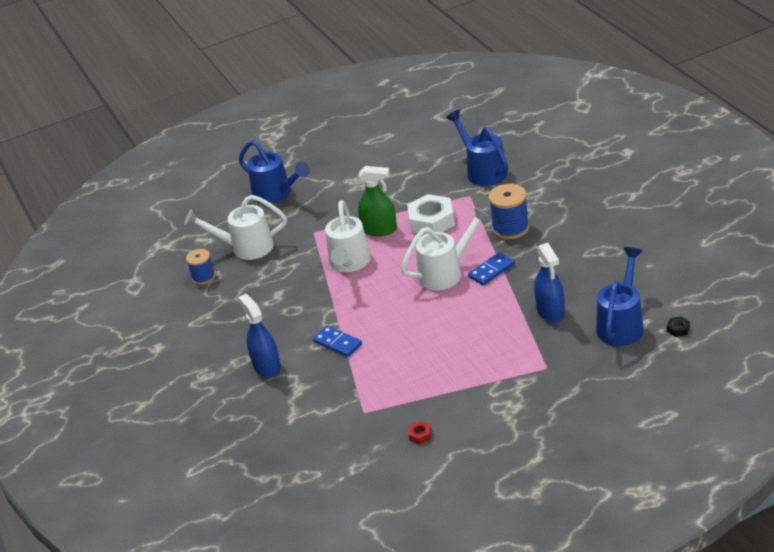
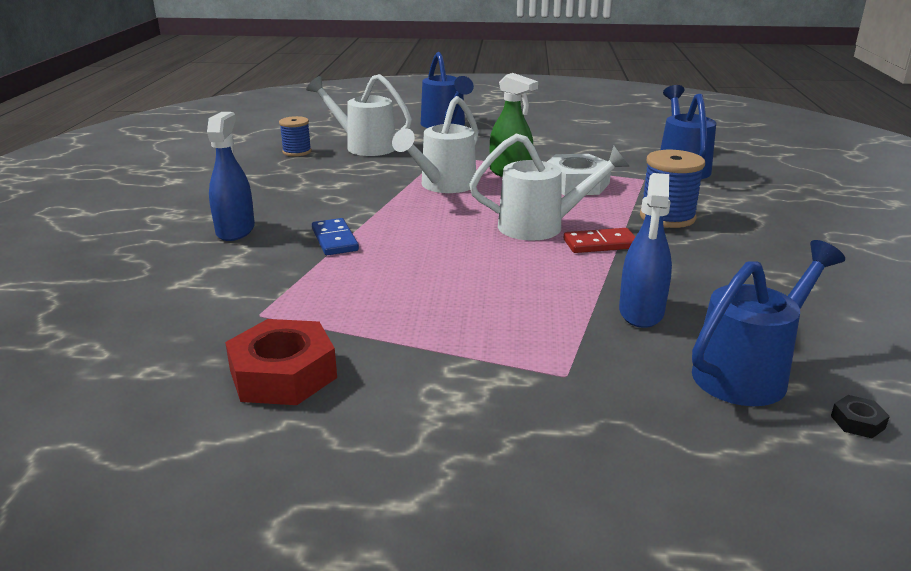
camera: 25 degrees right, 10 degrees down
(420, 435) = (283, 374): red nut -> red nut, size x2.43
(491, 271) = (600, 244): blue domino -> red domino

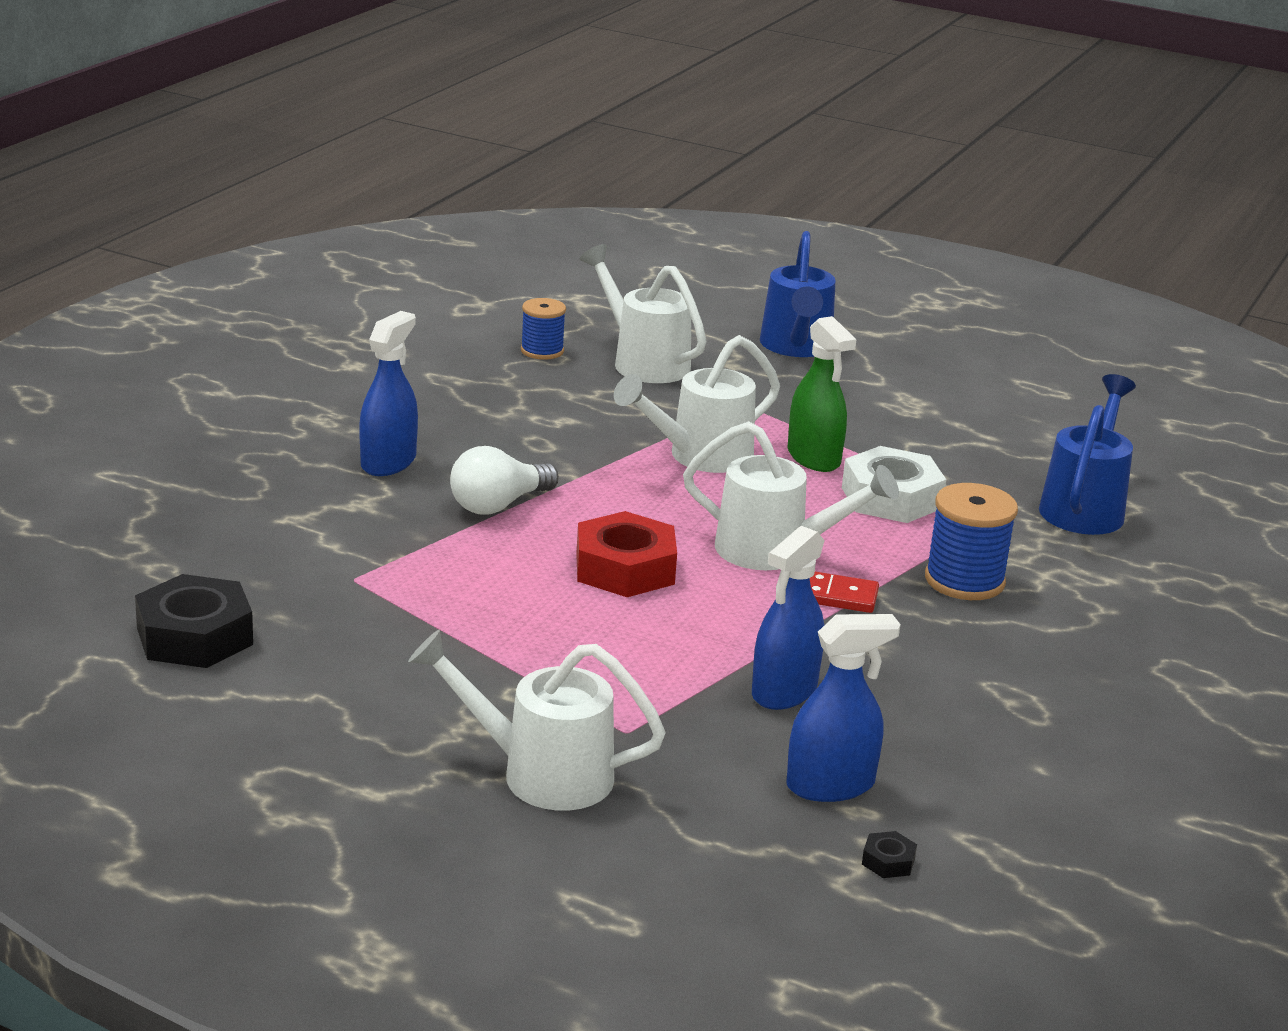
camera: 20 degrees right, 0 degrees up
(141, 399) = (194, 636): none -> black nut
(283, 374) = (340, 650): red nut -> red nut (625, 569)
(335, 240) = (498, 505): blue domino -> white light bulb
(534, 434) = (541, 774): none -> white watering can
(748, 372) = (830, 785): blue watering can -> blue spray bottle

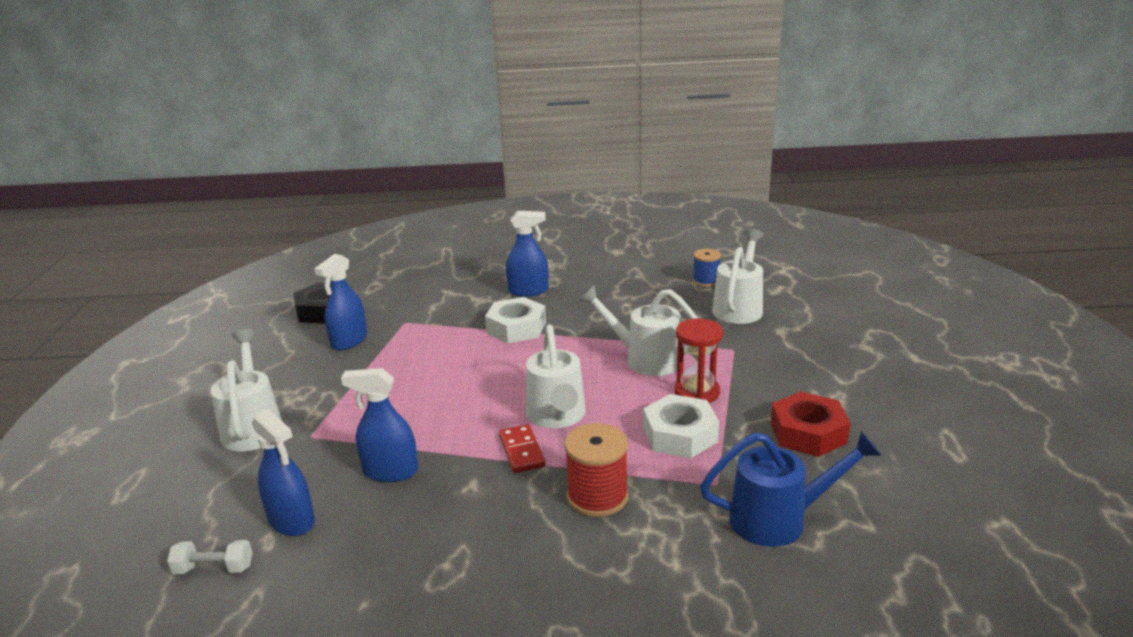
camera: 65 degrees right, 0 degrees up
(352, 638) = (349, 341): none -> blue spray bottle
(498, 505) = (516, 328): white light bulb -> white nut
(625, 569) = (485, 380): red nut -> red nut (808, 433)
(796, 347) = (842, 340): blue watering can -> none
(813, 458) = (697, 392): green spray bottle -> red hourglass
(888, 861) = (214, 568): black nut -> white dumbbell
(964, 580) = (597, 497): blue spool -> red spool

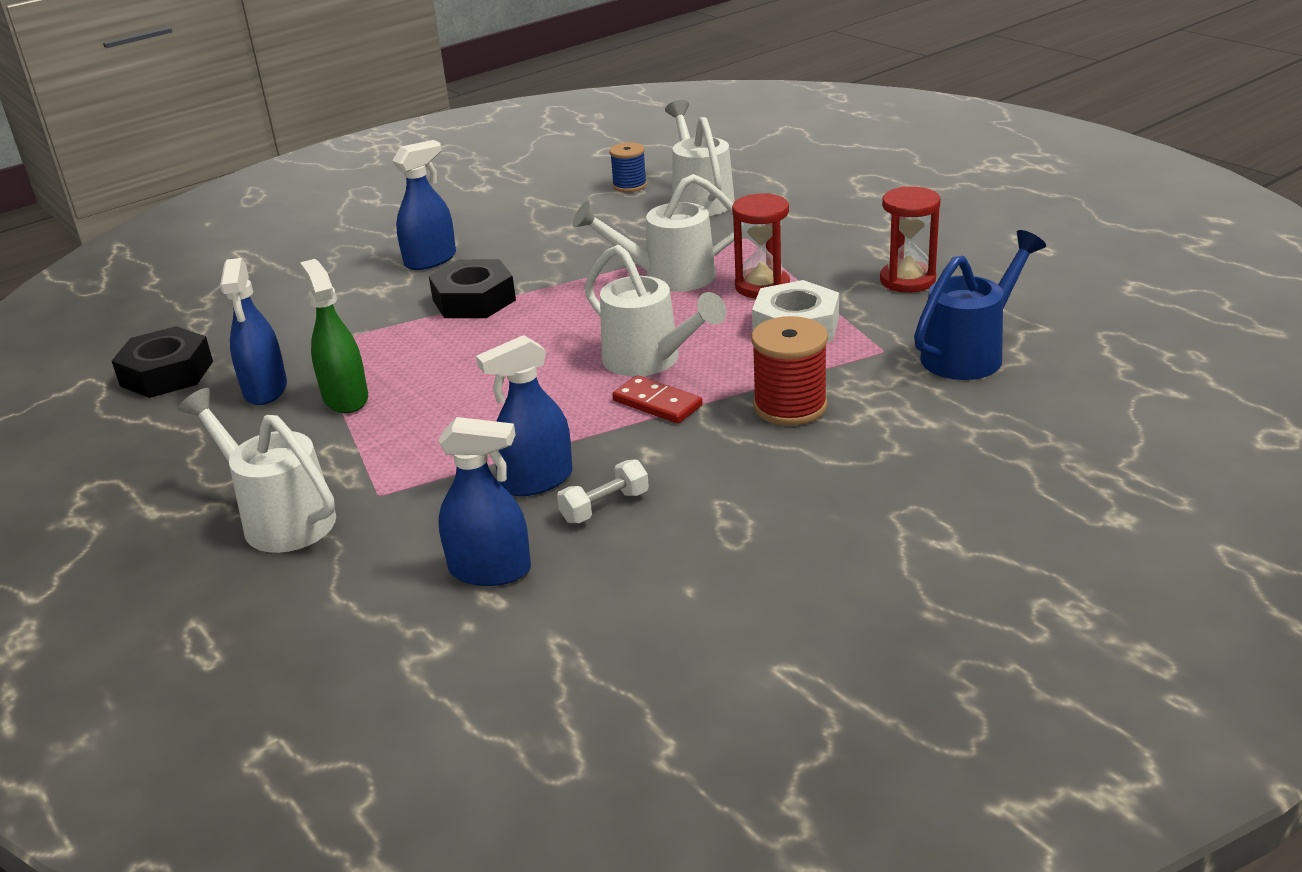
camera: 35 degrees left, 5 degrees up
(214, 568) = (468, 649): white dumbbell -> white dumbbell (605, 507)
(375, 364) = (345, 398): none -> green spray bottle
(516, 328) = (474, 300): white nut -> black nut
(808, 433) = (907, 280): red nut -> red hourglass

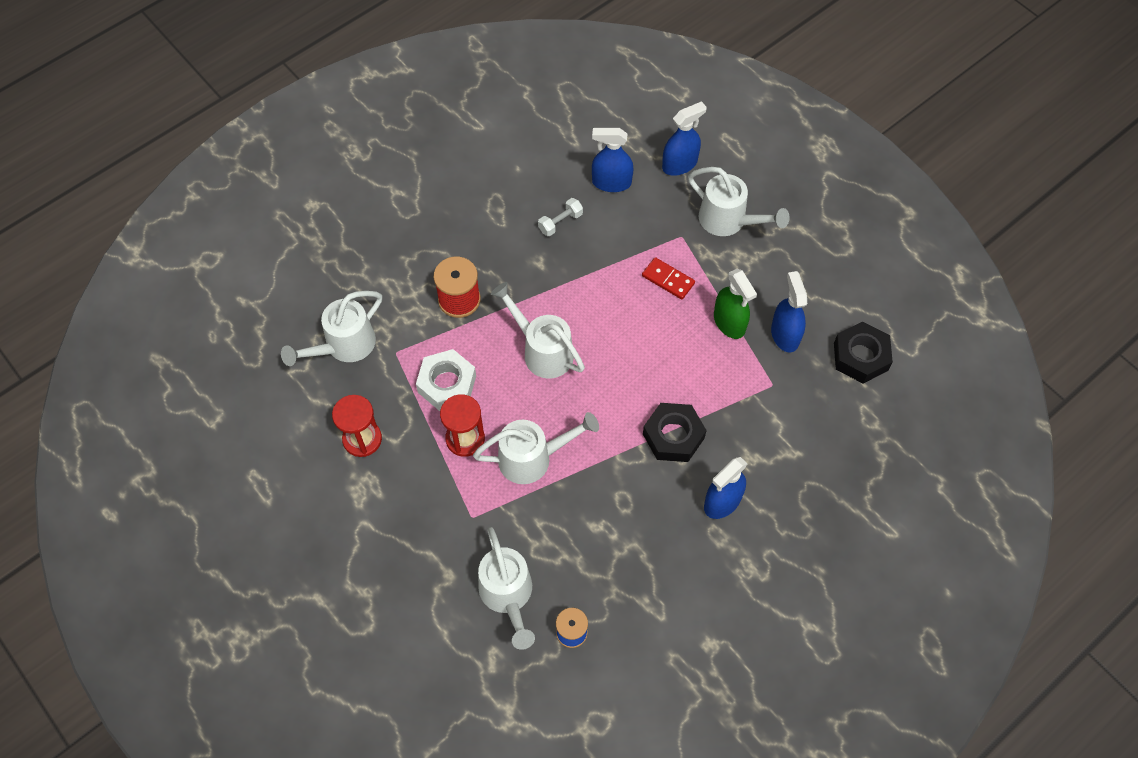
camera: 175 degrees right, 30 degrees up
(536, 480) = (598, 243): blue spray bottle -> blue spray bottle (679, 164)
(657, 403) = (536, 306): red domino -> red domino (668, 280)
(969, 354) = (344, 346): blue watering can -> white watering can

